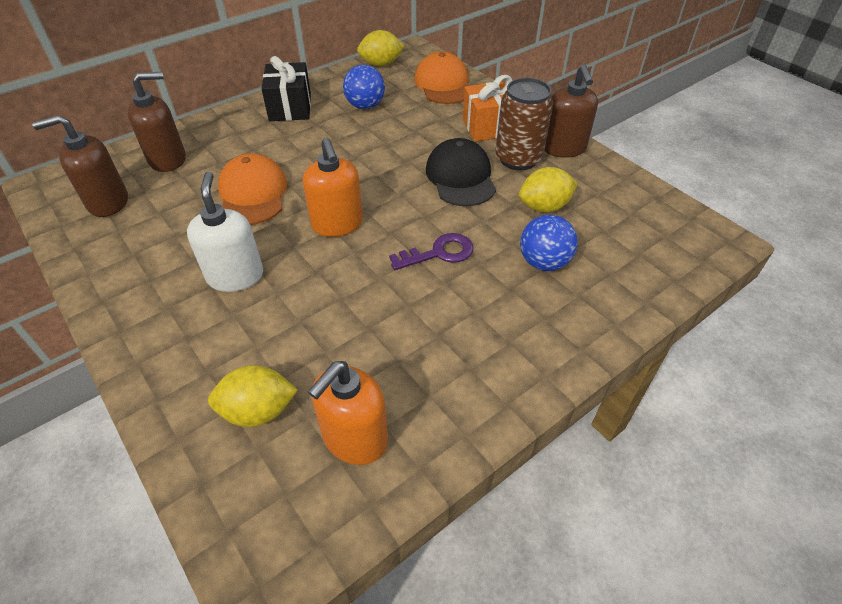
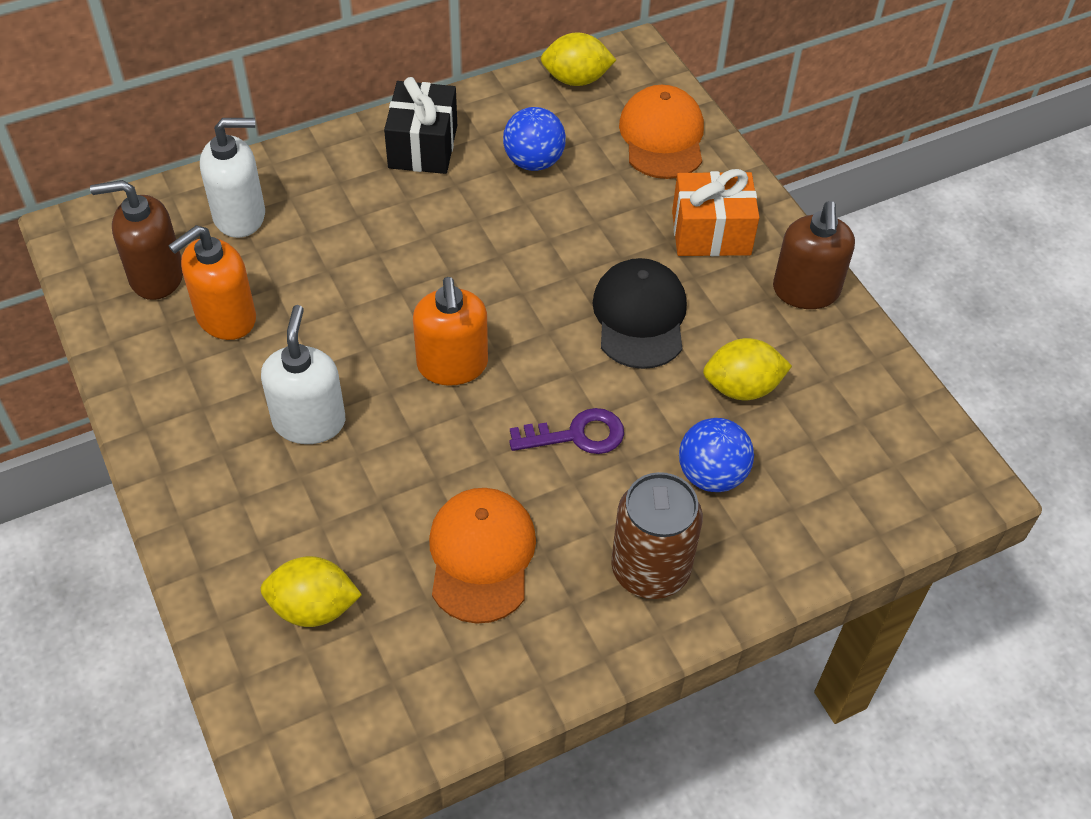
camera: 10 degrees right, 5 degrees up
(168, 159) = (240, 216): brown soap dispenser -> white soap dispenser
(253, 194) = (348, 295): orange cap -> orange cap (481, 556)
(354, 438) = (416, 662): orange soap dispenser -> orange soap dispenser (225, 318)
(518, 159) = (732, 299): brown can -> brown can (650, 570)

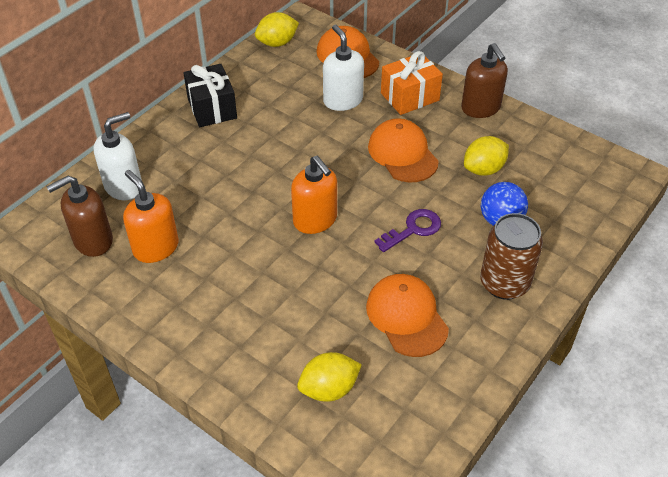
camera: 25 degrees left, 5 degrees down
(225, 318) = (156, 247): orange soap dispenser -> orange soap dispenser turned 120 degrees clockwise
(309, 421) = (251, 285): white soap dispenser -> white soap dispenser (342, 100)
(533, 161) = (284, 94): blue ball -> none
(640, 317) = (402, 154): black cap -> orange cap

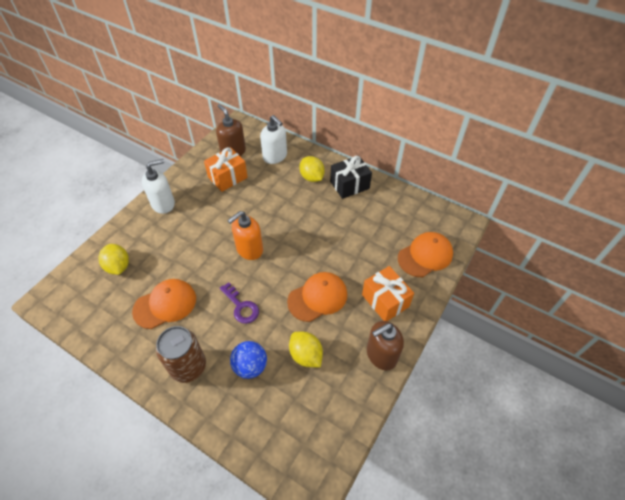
camera: 85 degrees right, 5 degrees up
(156, 247) = (227, 177): orange soap dispenser -> orange gift
(277, 43) = (429, 211): yellow lemon -> yellow lemon (312, 177)
(342, 100) = (372, 256): white soap dispenser -> white soap dispenser (163, 204)

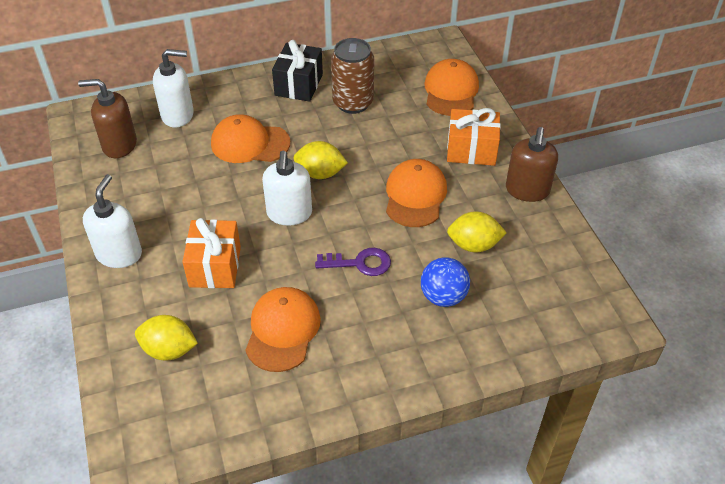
camera: 50 degrees left, 5 degrees down
(188, 366) = (391, 351): brown can -> brown can (353, 103)
(227, 177) = (155, 172): orange gift -> orange gift (215, 266)
(249, 249) = (289, 213): orange soap dispenser -> white soap dispenser
(284, 197) = (250, 143): none -> orange cap
(312, 177) = (250, 105): yellow lemon -> yellow lemon (320, 173)

